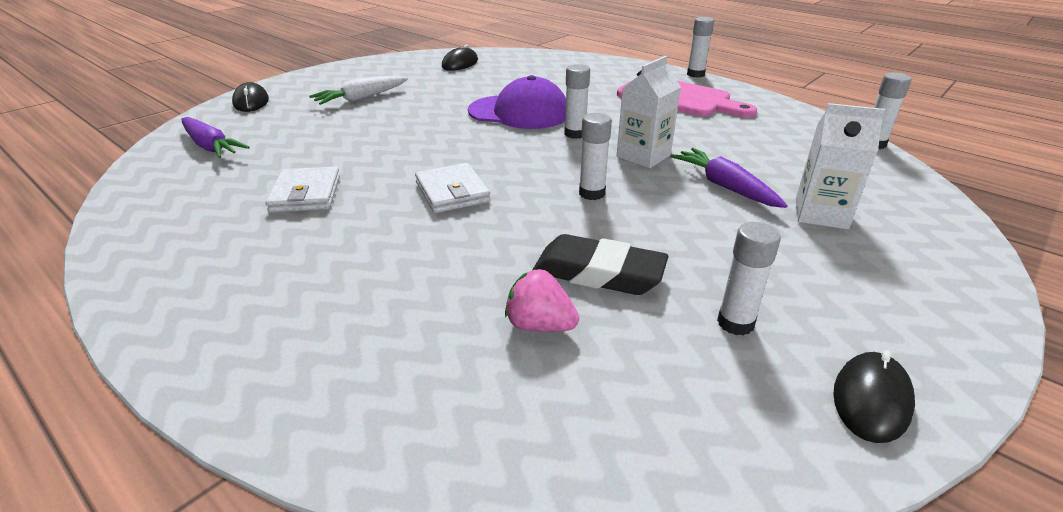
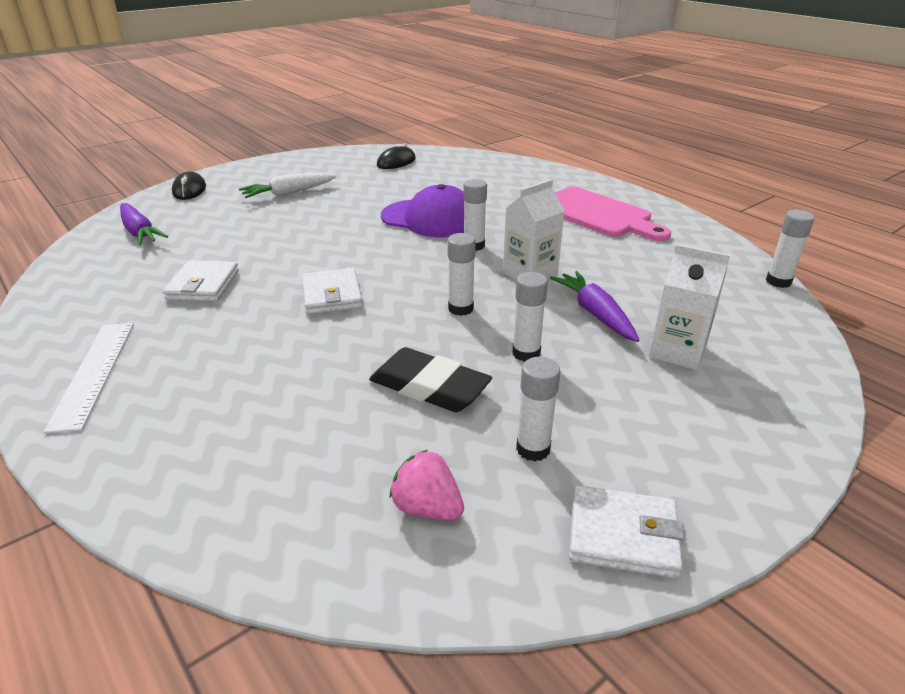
camera: 10 degrees right, 0 degrees up
(213, 298) = (94, 373): none -> white ruler
(539, 325) = (354, 429): pink strawberry -> pink strawberry (427, 508)
(695, 74) = (629, 189): white glue stick -> white glue stick (526, 353)
(871, 399) = (623, 535): black mouse -> white wallet

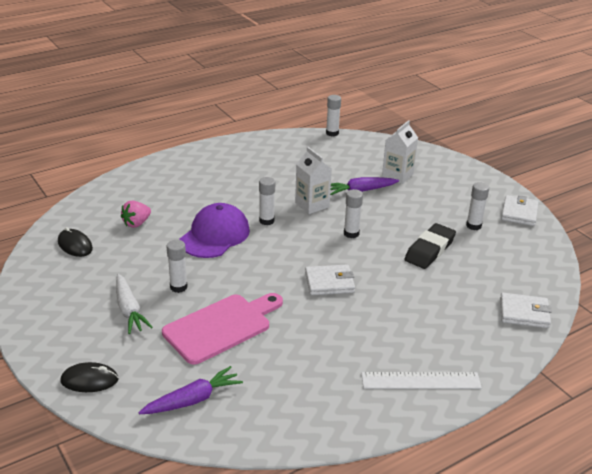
camera: 85 degrees left, 0 degrees up
(203, 285) = (306, 345): white wallet -> white wallet (524, 313)
(427, 508) = (514, 256): pink strawberry -> pink strawberry (136, 223)
(526, 353) = (399, 217): white glue stick -> white glue stick (178, 287)
(597, 214) = (229, 167): pink cutting board -> pink cutting board (221, 326)

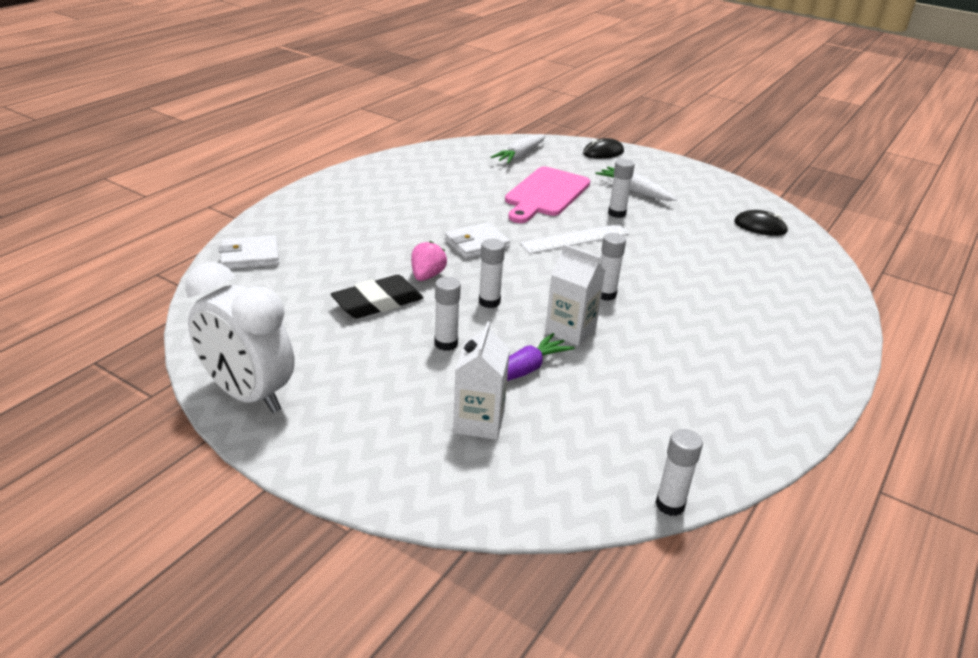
camera: 155 degrees right, 0 degrees up
(136, 223) = (739, 259): pink strawberry -> pink strawberry (427, 276)
(193, 400) = (520, 155): purple carrot -> white carrot
(215, 235) = (643, 265): purple cap -> none
(420, 380) = (349, 190): white ruler -> white ruler (575, 239)
(429, 250) = (377, 302): black eraser -> black eraser turned 45 degrees clockwise
(473, 226) = (323, 353): white glue stick -> white glue stick (446, 343)
(519, 213) = (248, 395): white wallet -> white clock

